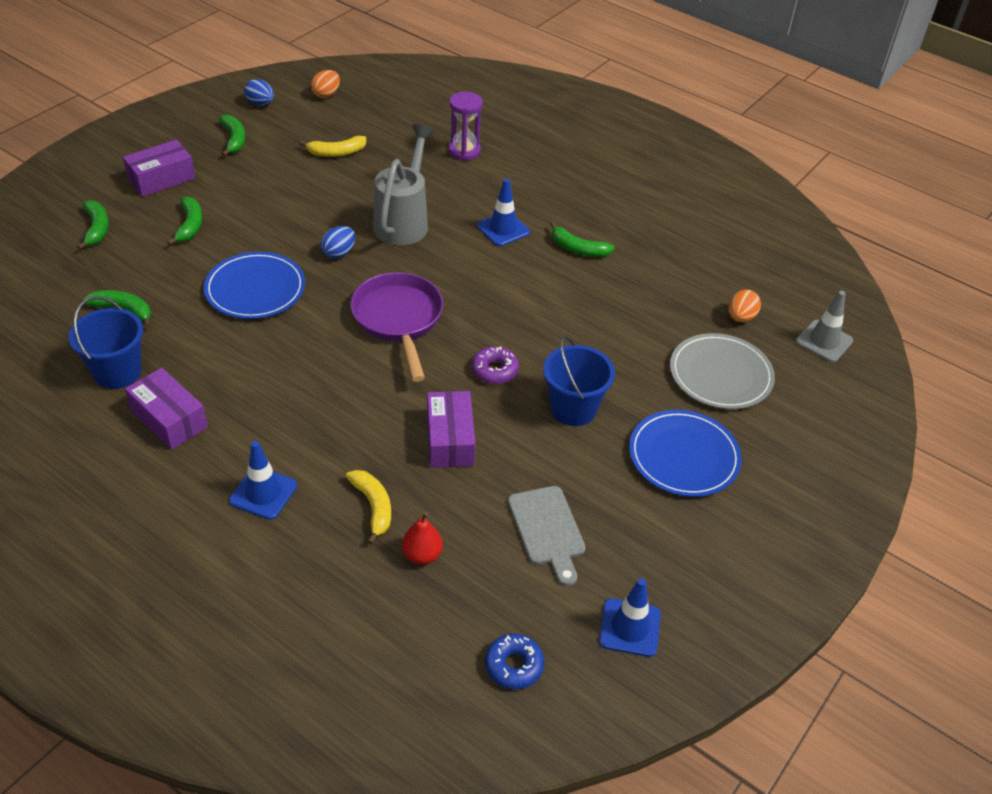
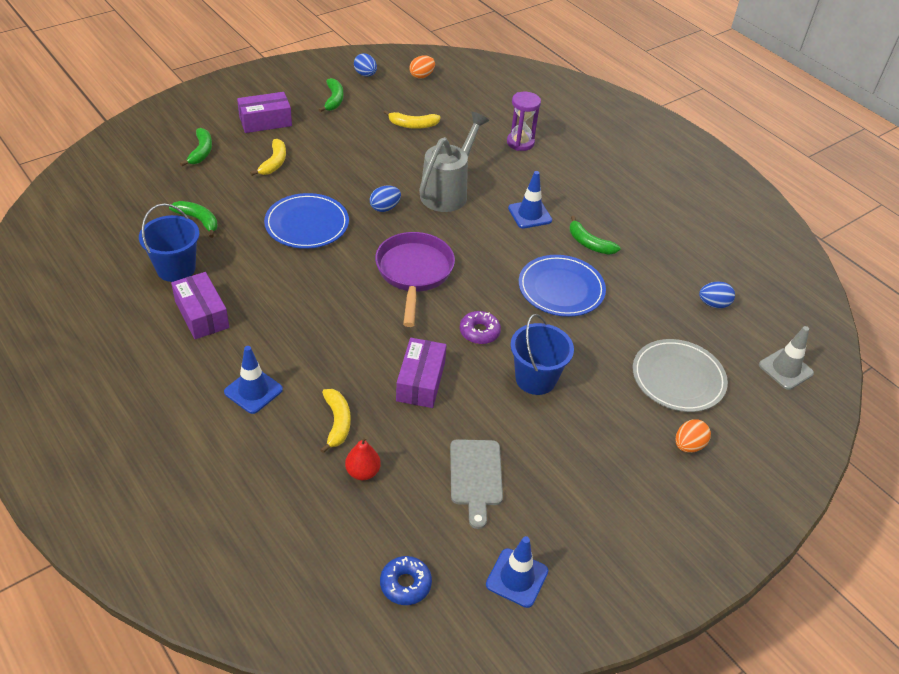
camera: 15 degrees right, 0 degrees up
(190, 225) = (274, 163): green banana -> yellow banana
(683, 456) = (618, 442): blue plate -> blue plate (561, 288)
(729, 288) = (713, 304): none -> blue egg
(740, 317) = (715, 332): orange egg -> orange egg (688, 445)

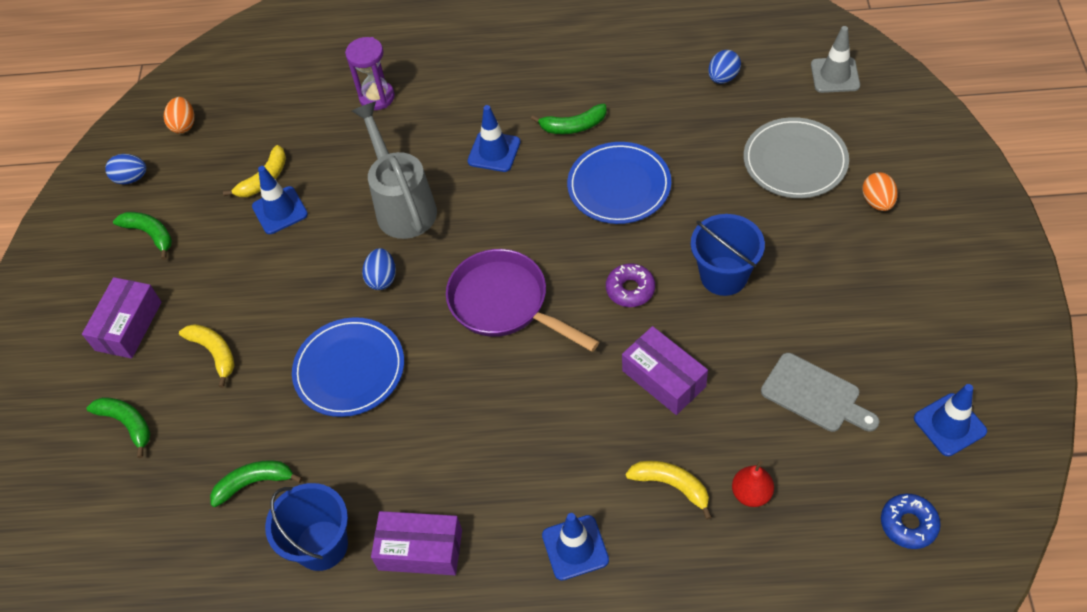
camera: 45 degrees left, 10 degrees up
(396, 142) = (280, 210): none -> blue traffic cone

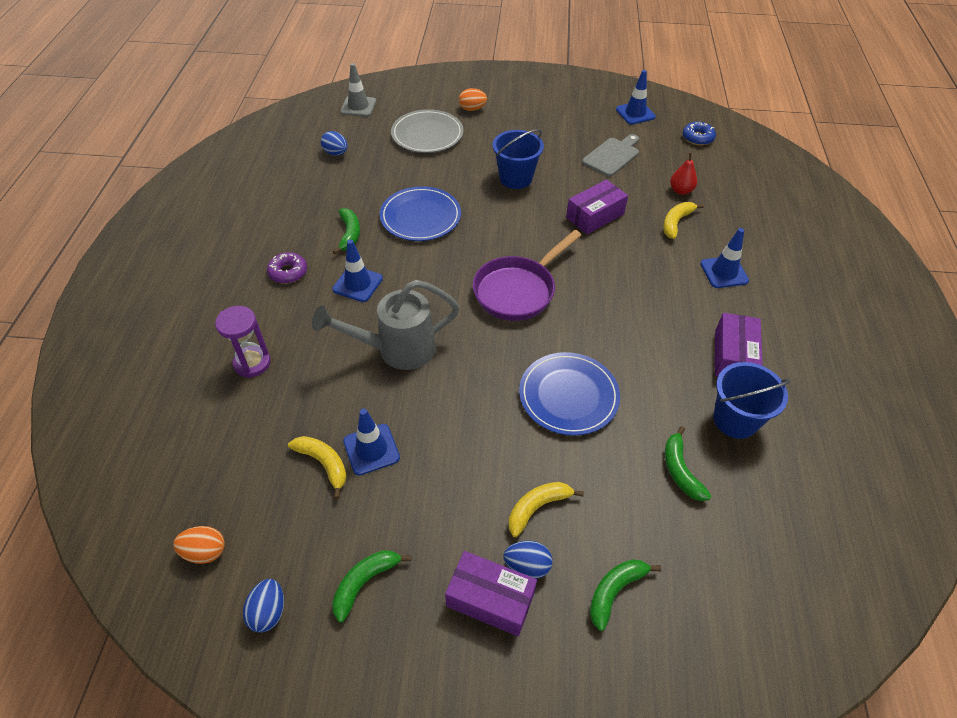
camera: 90 degrees left, 5 degrees down
(382, 278) = (476, 368): blue egg -> blue egg (527, 566)
(630, 289) = (518, 222): purple donut -> purple donut (288, 272)

